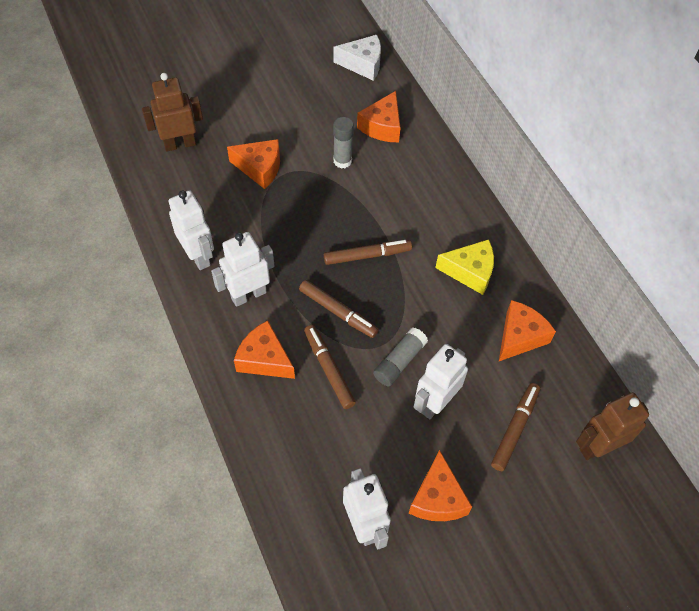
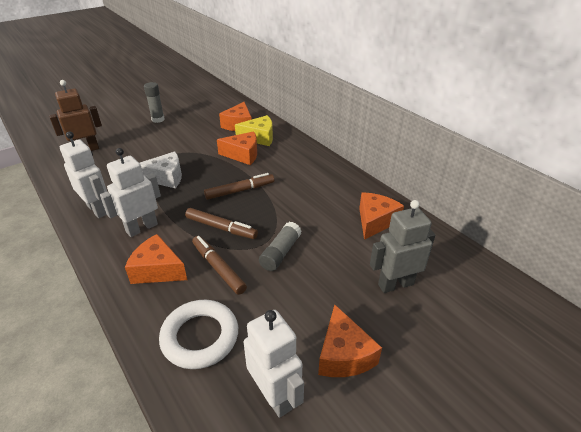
camera: 10 degrees left, 20 degrees down
(260, 168) = (149, 155): orange cheese -> orange cheese (243, 155)
(302, 450) = (200, 337): none -> white ring
(342, 161) = (212, 144): grey glue stick -> grey glue stick (158, 119)
(363, 64) = (220, 100): white cheese -> white cheese (166, 178)
(435, 402) = (319, 276): white robot -> none
(470, 272) = (323, 189): yellow cheese -> yellow cheese (259, 138)
(514, 429) = (395, 284): brown marker -> grey robot
(597, 446) = (471, 285): brown robot -> none

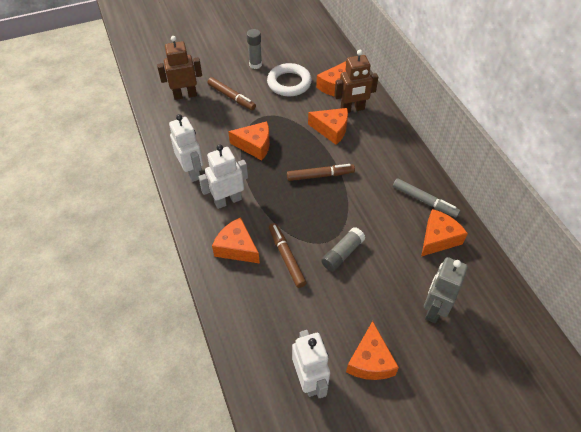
camera: 15 degrees right, 15 degrees up
(166, 178) = (254, 145): white cheese -> orange cheese
(200, 337) = (262, 318): white ring -> white ring (289, 83)
(221, 228) = (296, 215): brown marker -> brown marker (231, 97)
(259, 138) = (352, 109): yellow cheese -> brown robot
(350, 194) = (424, 201): none -> grey marker
(395, 284) = (434, 308): grey robot -> grey robot turned 60 degrees counterclockwise

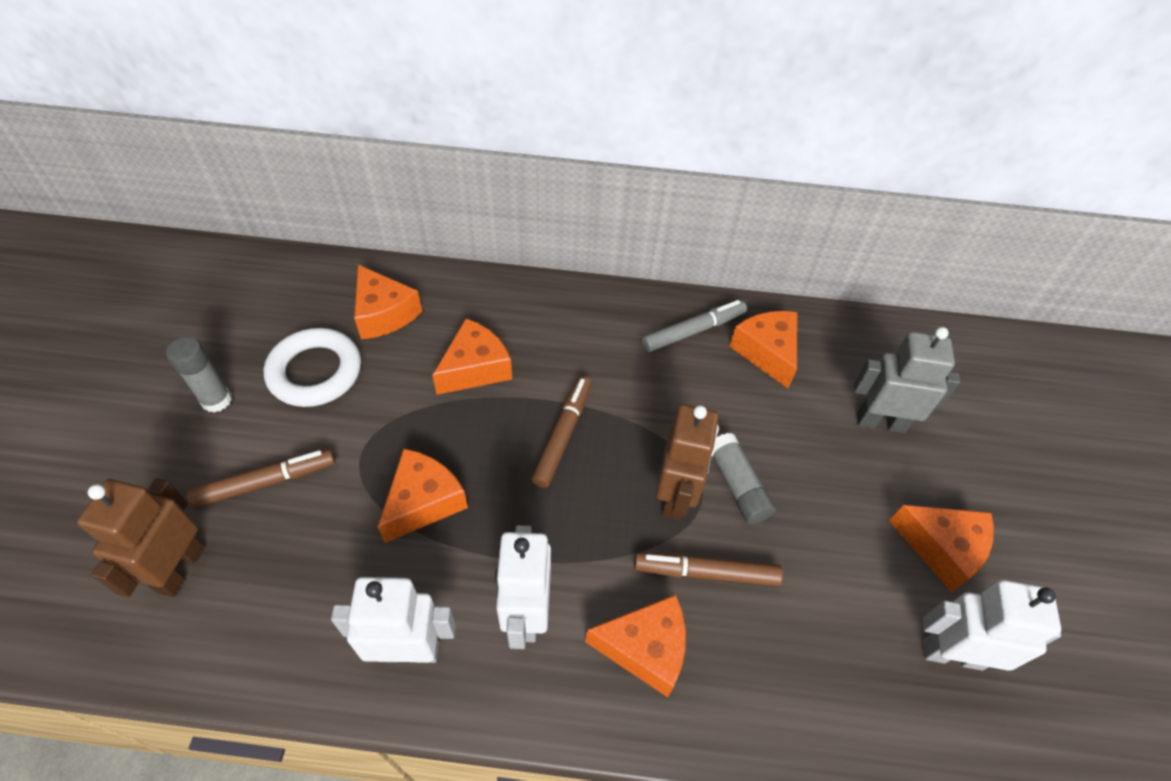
camera: 65 degrees left, 0 degrees up
(237, 248) = (645, 648): orange cheese -> orange cheese turned 150 degrees counterclockwise
(352, 109) = (453, 318): brown robot -> brown robot (675, 496)
(434, 308) = (880, 422): grey robot -> grey robot turned 135 degrees clockwise

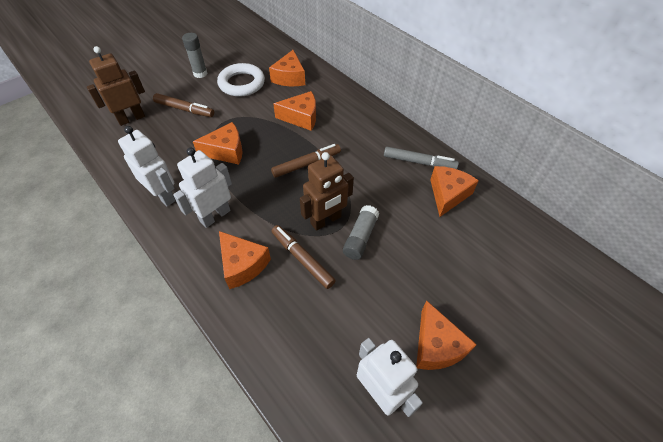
camera: 45 degrees right, 0 degrees up
(880, 422) = (475, 266): grey robot -> none

